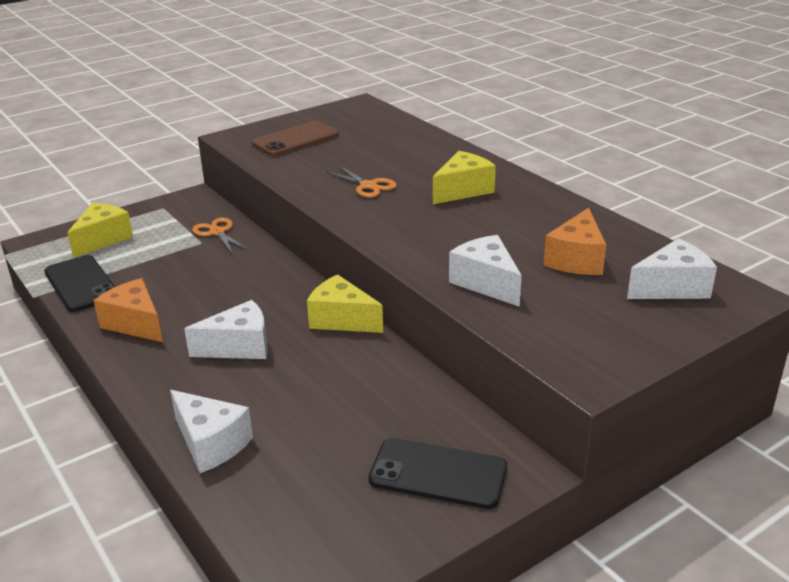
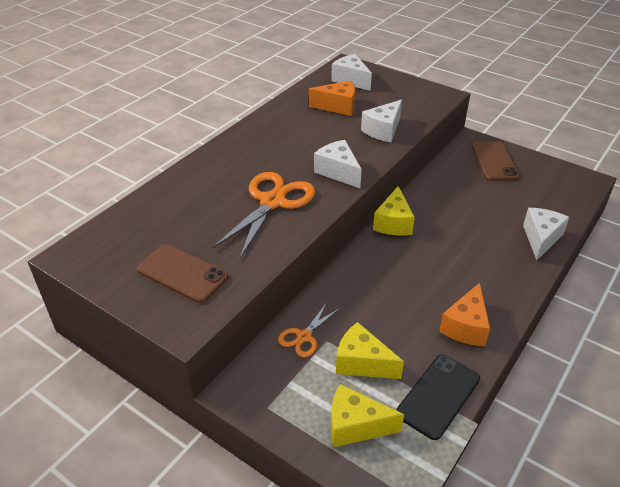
camera: 110 degrees left, 10 degrees up
(239, 347) = (452, 259): white cheese -> white cheese (338, 172)
(368, 186) = (272, 202): orange scissors -> orange scissors, size x1.91
(438, 474) = (494, 161): black phone -> brown phone
(463, 190) = (262, 157): yellow cheese -> yellow cheese (362, 363)

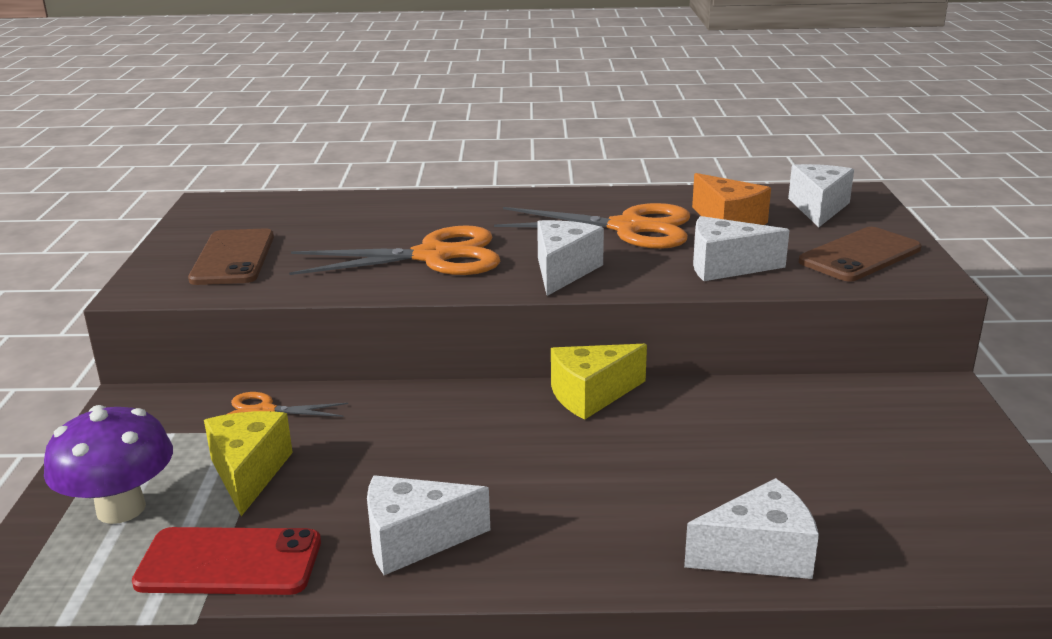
camera: 55 degrees right, 15 degrees down
(311, 133) = (628, 228): none -> orange scissors
(355, 426) = (121, 508): yellow cheese -> purple mushroom
(438, 396) = (229, 562): black phone -> red phone
(465, 326) = (413, 540): orange cheese -> white cheese
(494, 161) = (919, 432): brown phone -> brown phone (860, 255)

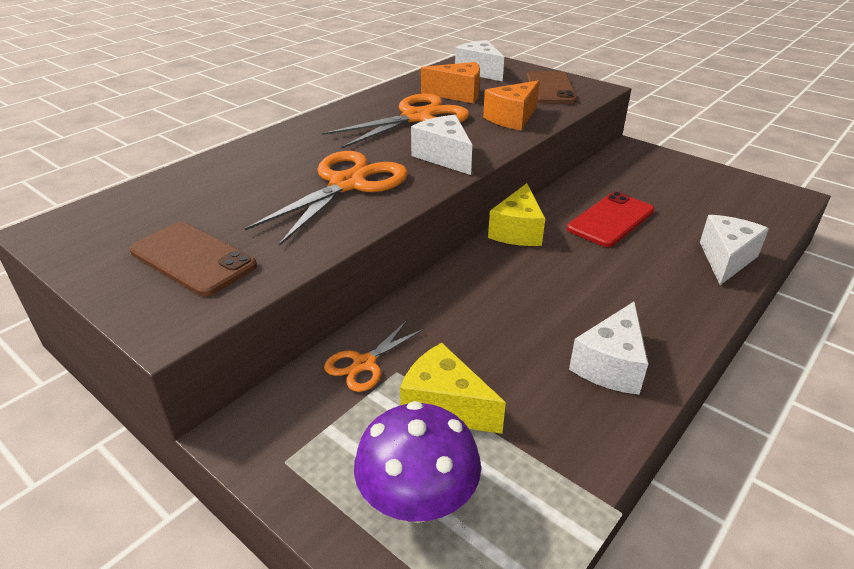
camera: 50 degrees left, 10 degrees up
(229, 562) = (559, 463): red phone -> red phone (611, 220)
(725, 267) = (512, 118): white cheese -> orange cheese

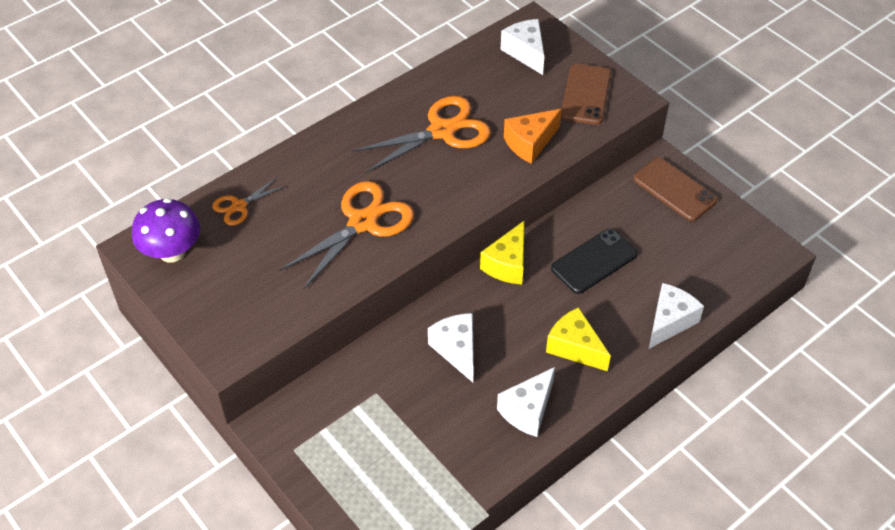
camera: 10 degrees right, 15 degrees up
(193, 259) = (241, 294): brown phone -> brown phone (674, 189)
(364, 364) = (355, 383): orange scissors -> orange scissors (239, 206)
(418, 501) = (369, 488): purple mushroom -> purple mushroom (172, 252)
(444, 157) = (451, 195): white cheese -> white cheese (457, 350)
(445, 406) = (402, 425): yellow cheese -> yellow cheese (574, 347)
(458, 94) = (491, 95): orange cheese -> none
(611, 220) = (594, 261): red phone -> black phone

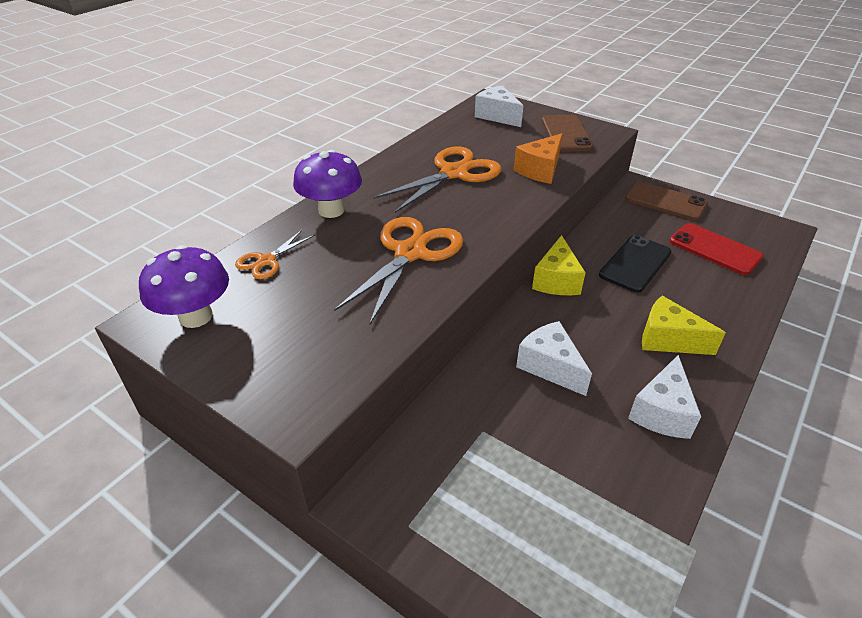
camera: 15 degrees left, 10 degrees down
(310, 157) = (331, 210): none -> purple mushroom
(669, 322) = (740, 299): white cheese -> none
(685, 260) = (715, 249): none -> red phone

